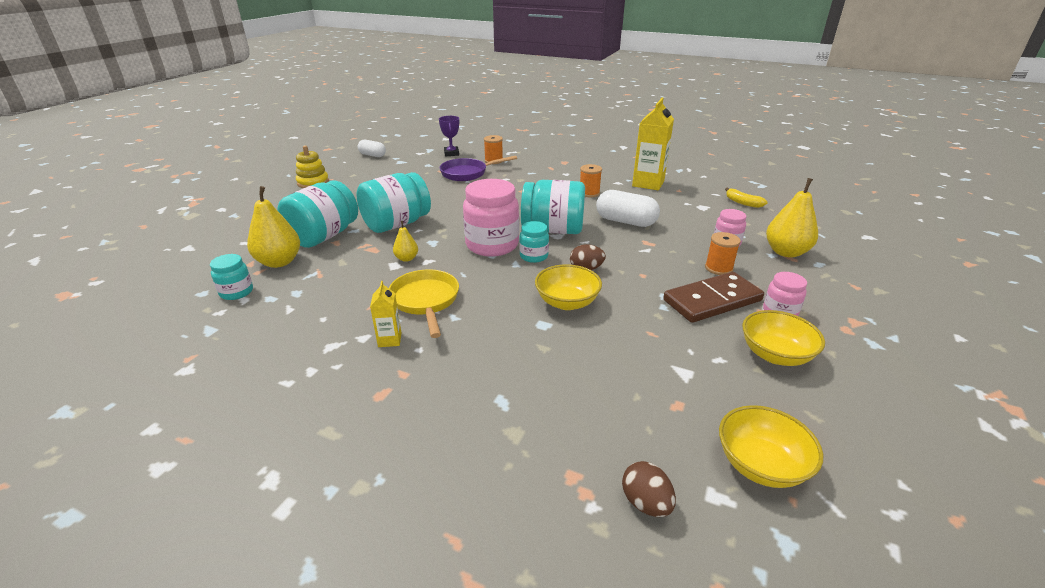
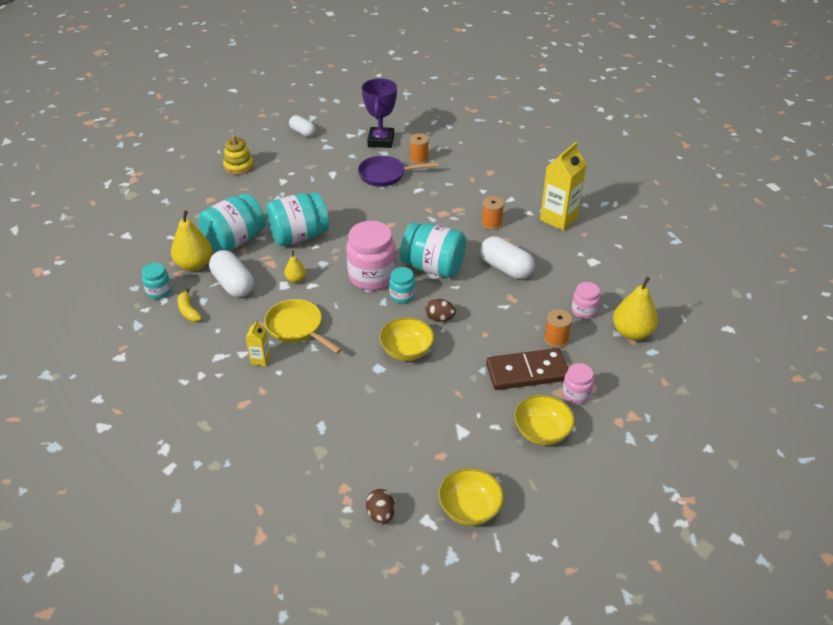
camera: 15 degrees right, 10 degrees up
(332, 272) = (233, 284): none -> white capsule
(425, 301) = (297, 328): yellow pan -> yellow pan turned 45 degrees counterclockwise
(451, 153) = (381, 141): purple trophy -> purple trophy, size x1.64
(742, 203) = (637, 262): yellow banana -> yellow banana (188, 311)

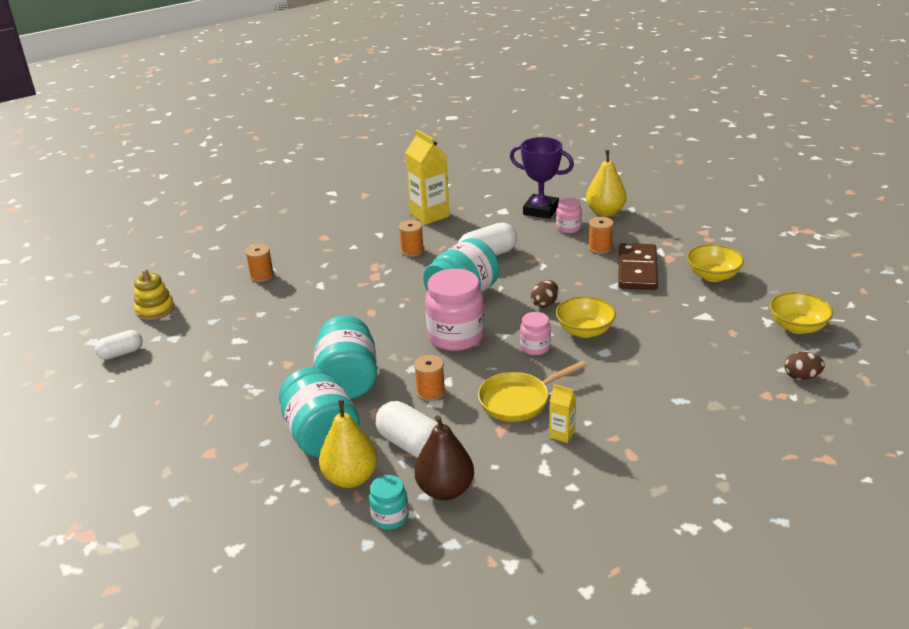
camera: 70 degrees left, 10 degrees down
(188, 311) = (445, 490): yellow banana -> brown pear
(233, 284) = (412, 445): white capsule -> white capsule turned 60 degrees clockwise
(239, 166) = (151, 418): yellow stacking toy -> yellow stacking toy (155, 309)
(296, 279) = (430, 392): yellow pear -> orange spool
(381, 141) = (200, 296): purple trophy -> purple trophy (541, 210)
(385, 175) = (274, 302): purple pan -> none
(402, 296) = (499, 321): turquoise jar -> none
(576, 394) = (672, 251): pink jar -> pink jar (535, 347)

